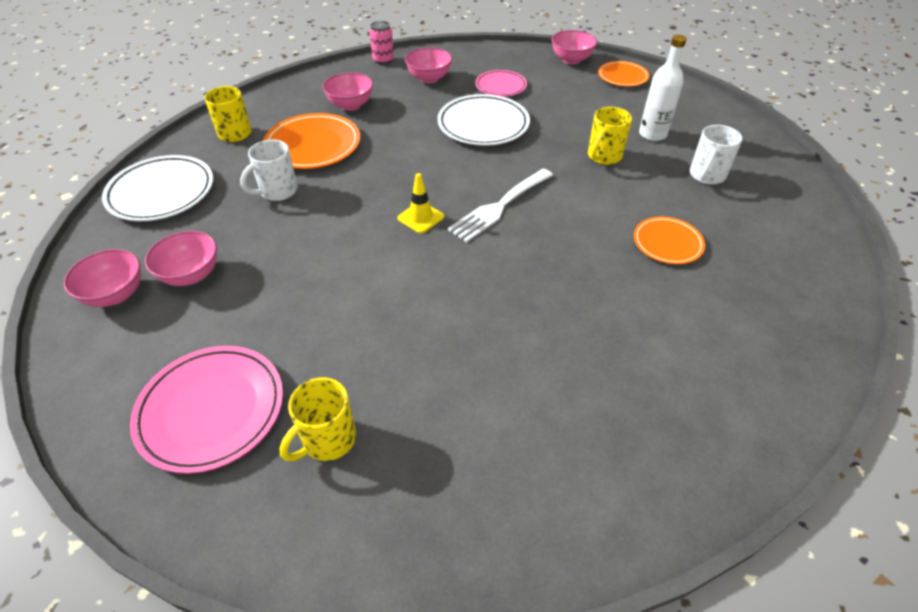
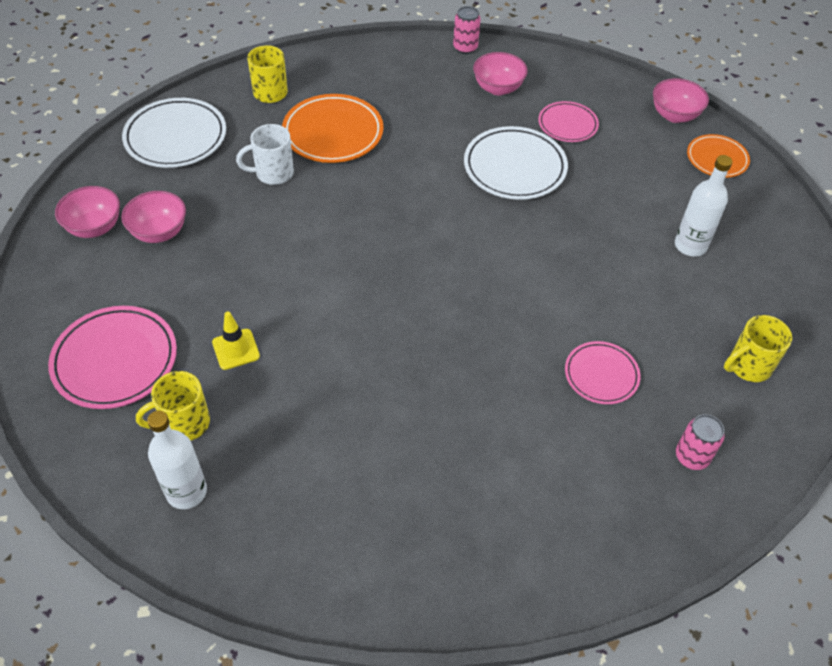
camera: 25 degrees right, 5 degrees up
(350, 105) = (397, 96): pink bowl -> none
(374, 508) = (186, 492): none -> white bottle
(420, 217) = (383, 251): yellow traffic cone -> yellow traffic cone (236, 349)
(499, 207) = (464, 269): white fork -> none
(603, 156) = (613, 253): yellow mug -> yellow mug (748, 366)
(667, 243) = (601, 375): orange plate -> pink plate
(706, 176) = (708, 318): white mug -> none
(782, 275) = (691, 457): none -> pink can

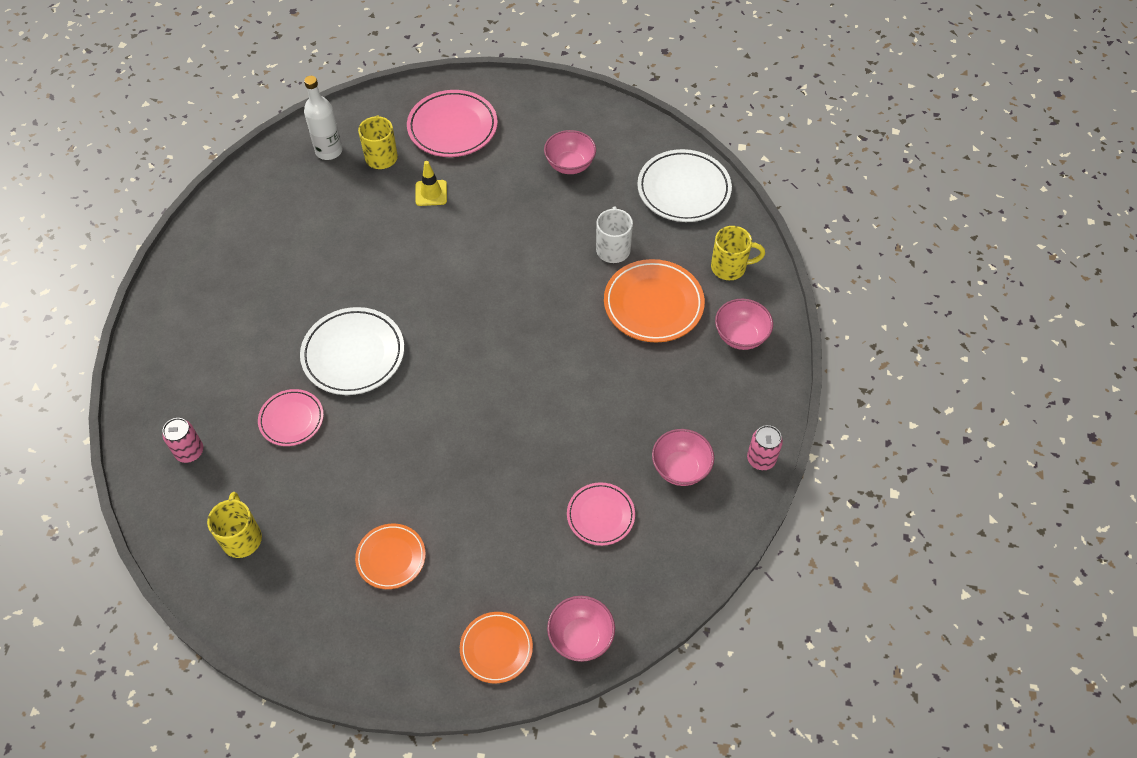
camera: 110 degrees right, 5 degrees up
(94, 227) = (590, 128): pink bowl -> pink bowl (740, 336)
(514, 167) = (553, 441): white plate -> white plate (353, 354)
(690, 245) = (391, 558): white bottle -> orange plate

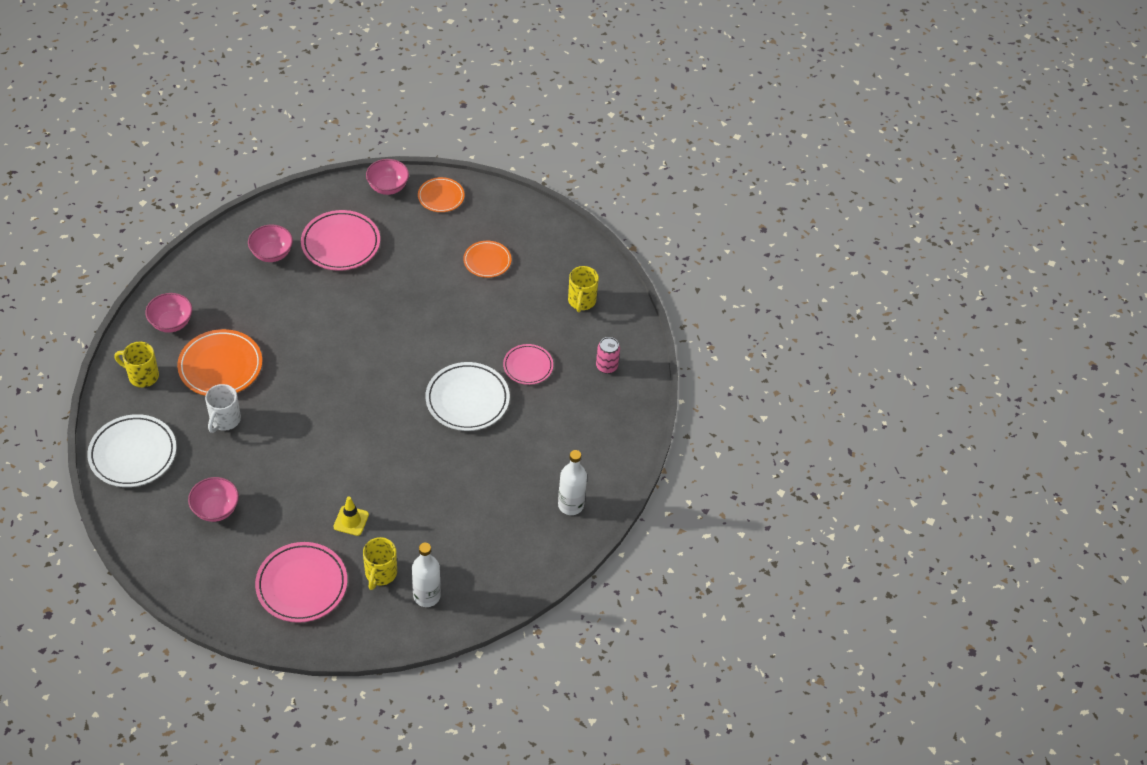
camera: 165 degrees left, 5 degrees down
(202, 274) = (571, 505): none -> white bottle
(600, 515) = (341, 244): pink plate -> pink plate, size x1.65
(761, 459) = (215, 243): pink can -> none

